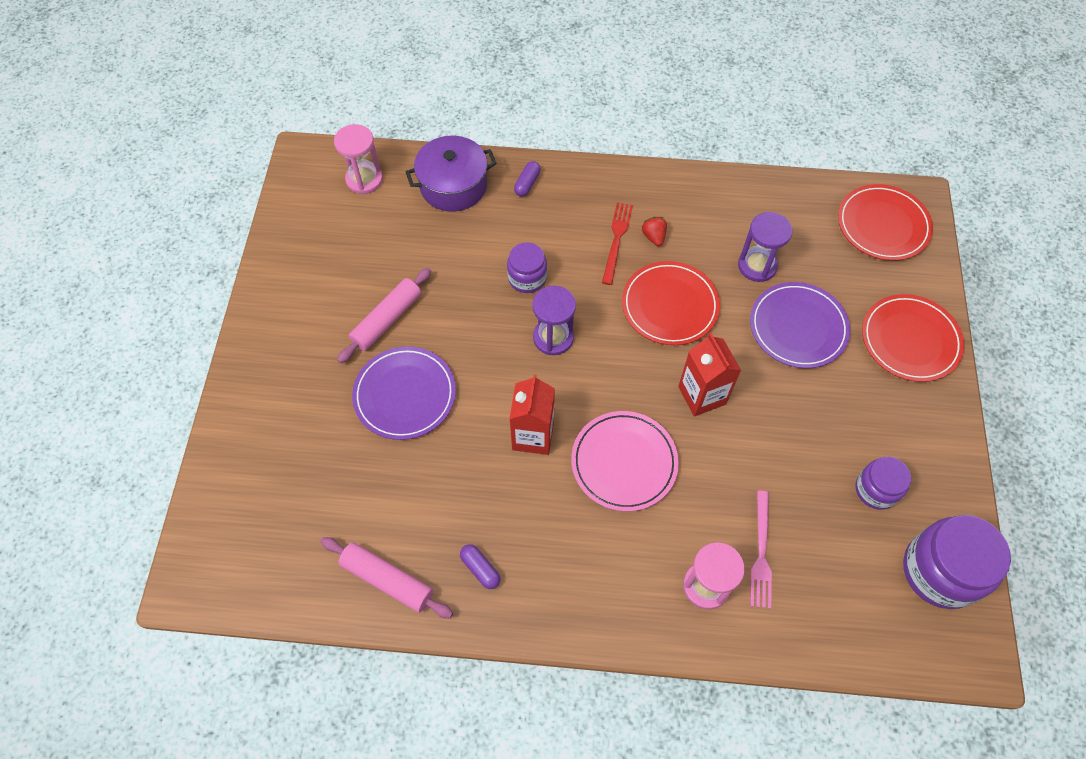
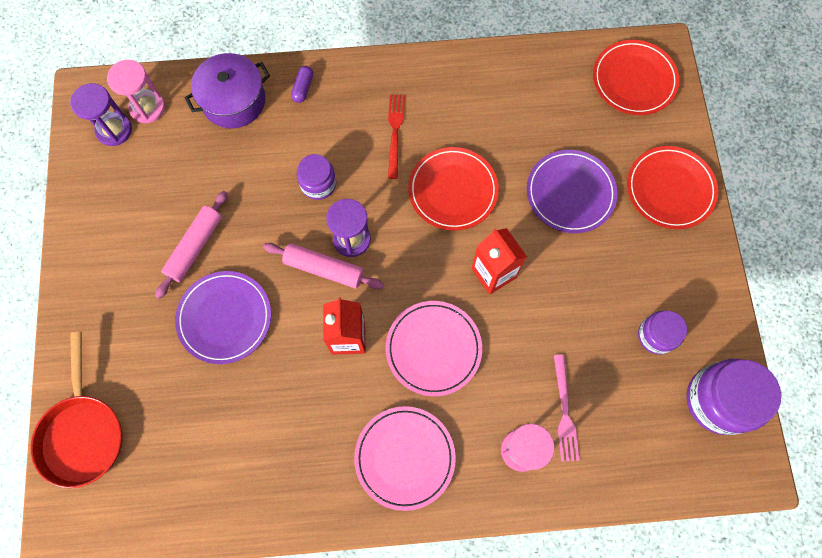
camera: 10 degrees left, 10 degrees up
(233, 486) = (83, 433): none -> red pan
(387, 580) = (240, 495): pink rolling pin -> pink rolling pin (324, 268)
(480, 569) = (321, 470): purple capsule -> none
(574, 571) = (405, 457): none -> pink plate
(654, 237) = (428, 124): red strawberry -> none
(757, 266) = (526, 138): purple hourglass -> purple hourglass (114, 130)

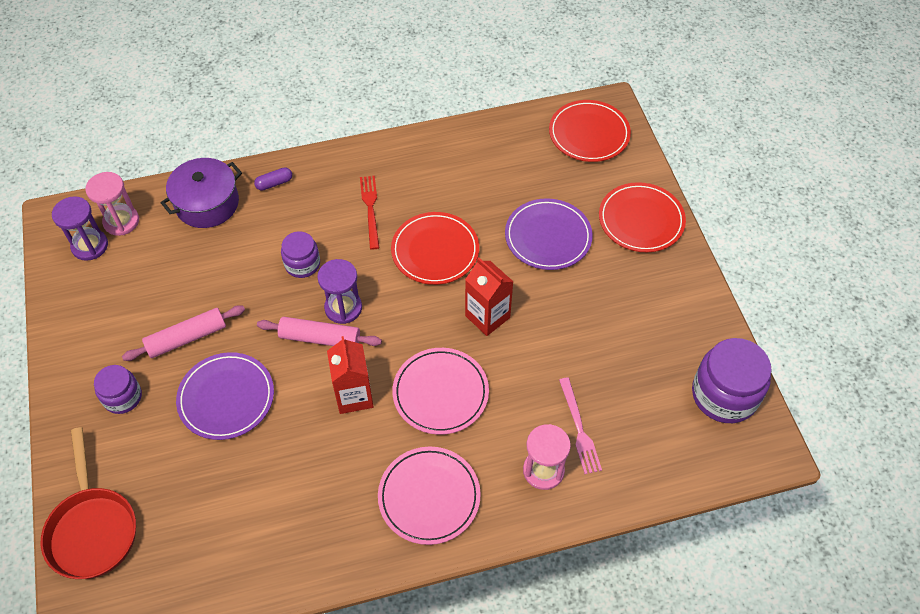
camera: 10 degrees left, 15 degrees down
(195, 247) = (187, 338): pink rolling pin -> pink rolling pin turned 45 degrees clockwise
(303, 88) = (274, 183): purple capsule -> purple capsule turned 60 degrees clockwise
(656, 336) = (653, 347): purple jar -> purple jar (122, 397)

